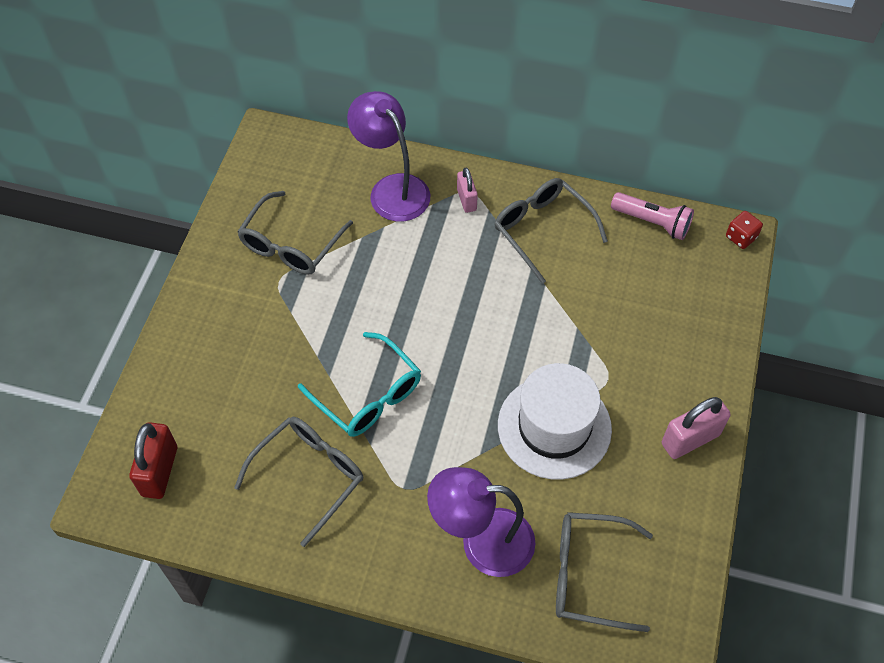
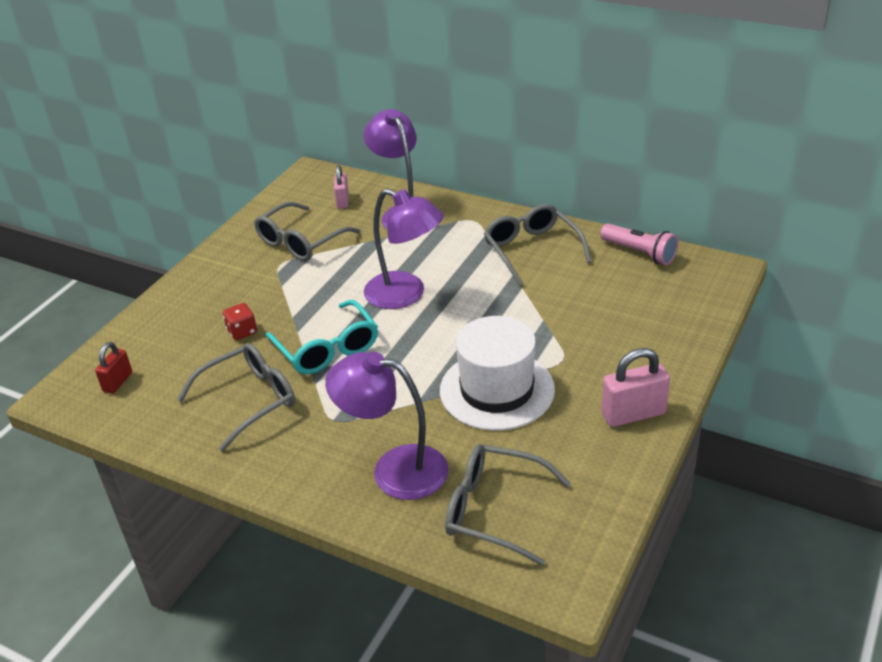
camera: 15 degrees right, 20 degrees down
(160, 471) = (118, 382): red padlock -> red padlock, size x0.62
(428, 310) = (405, 295): none -> purple lamp
(466, 200) = (468, 225): pink padlock -> pink padlock (343, 201)
(741, 237) = (725, 270): red dice -> red dice (242, 331)

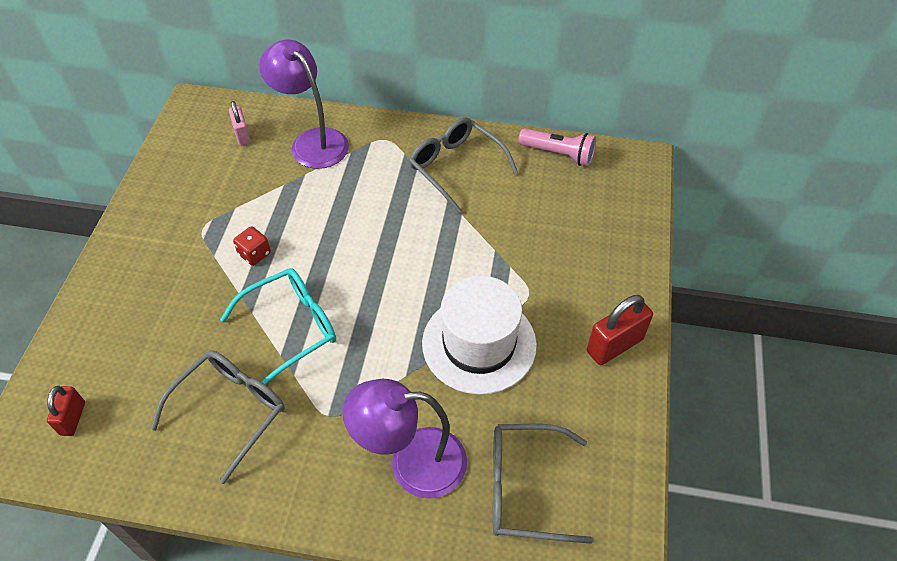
camera: 20 degrees left, 15 degrees up
(242, 331) = (191, 323): red dice -> red dice (254, 254)
(301, 242) = (215, 195): grey glasses -> none
(327, 348) = (291, 327): turquoise glasses -> turquoise glasses turned 75 degrees counterclockwise
(405, 295) = (349, 244): purple lamp -> none
(633, 414) = (614, 345): pink padlock -> red padlock

